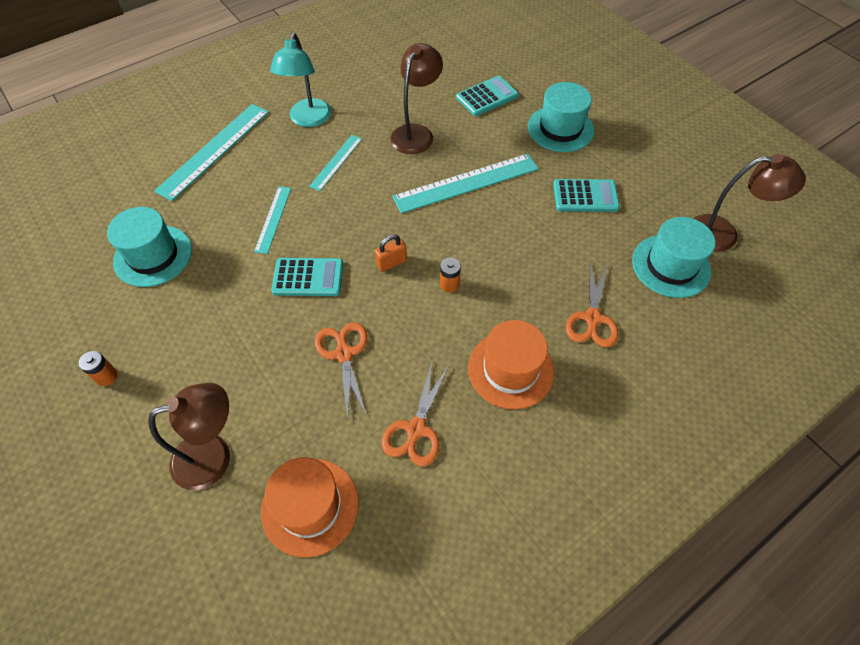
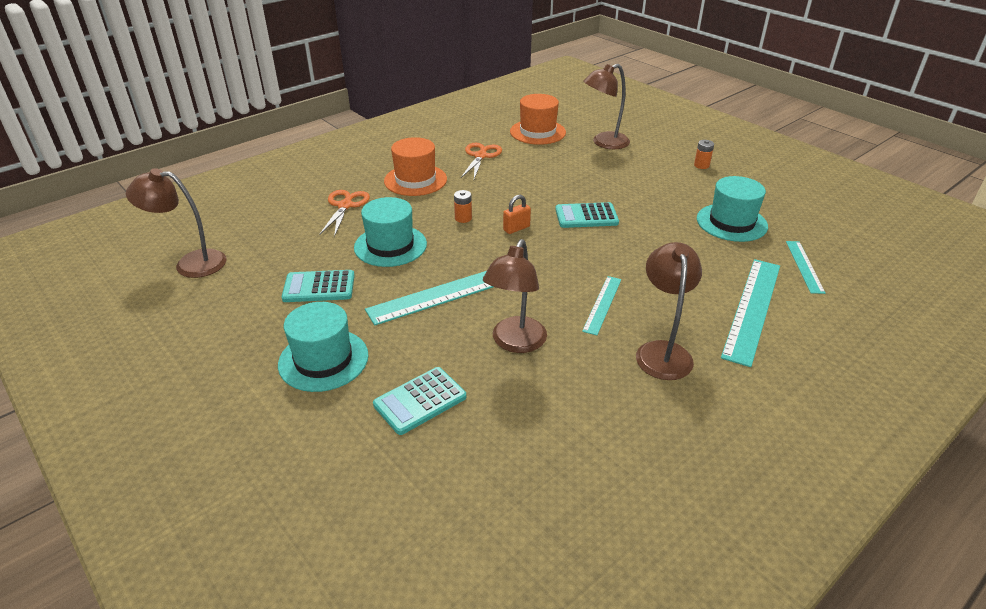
camera: 175 degrees right, 20 degrees down
(273, 219) = (641, 252): turquoise ruler -> turquoise ruler (804, 266)
(308, 120) = (662, 351): turquoise lamp -> brown lamp
(344, 353) = (539, 181): orange scissors -> none
(671, 266) = (259, 239): turquoise hat -> turquoise hat (390, 246)

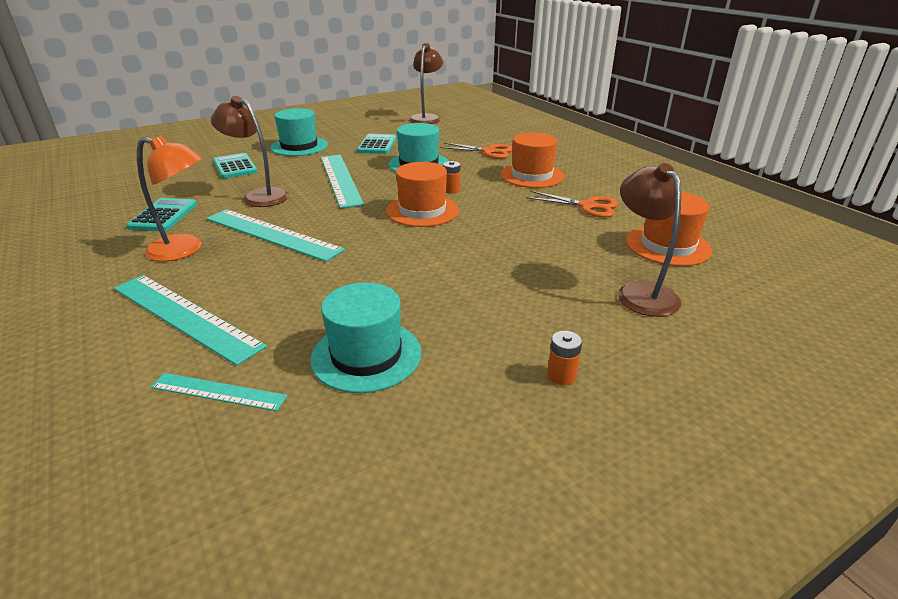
camera: 100 degrees right, 5 degrees down
(516, 228) = (422, 210): orange padlock -> orange hat
(586, 216) = (430, 248): turquoise calculator -> turquoise calculator (163, 216)
(602, 304) = (272, 234): turquoise ruler -> turquoise ruler, size x1.81
(662, 351) = (185, 250): brown lamp -> orange lamp

